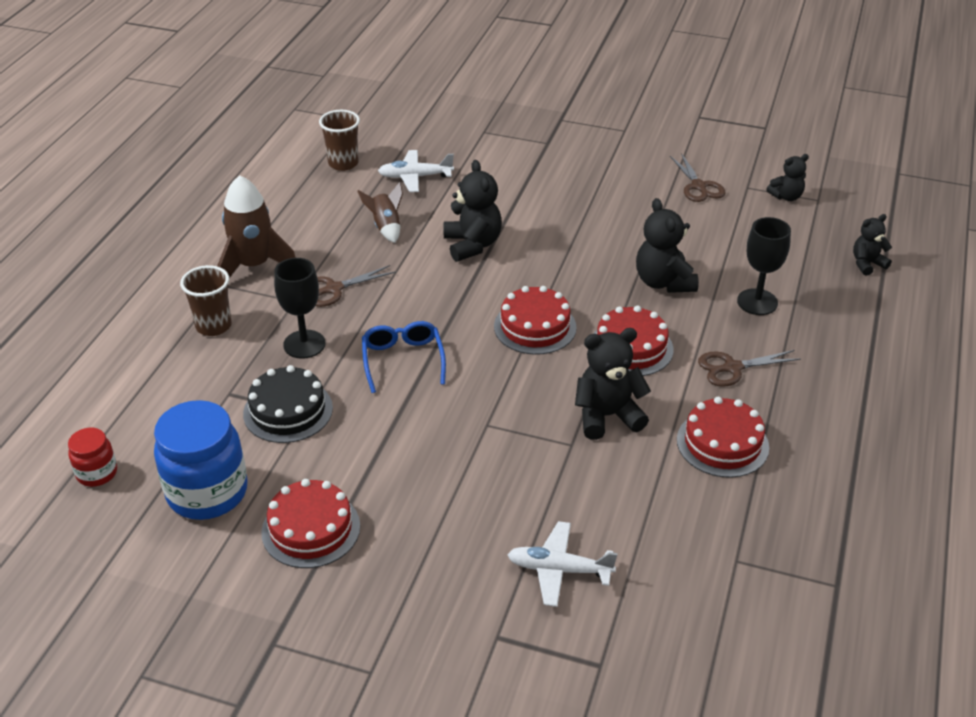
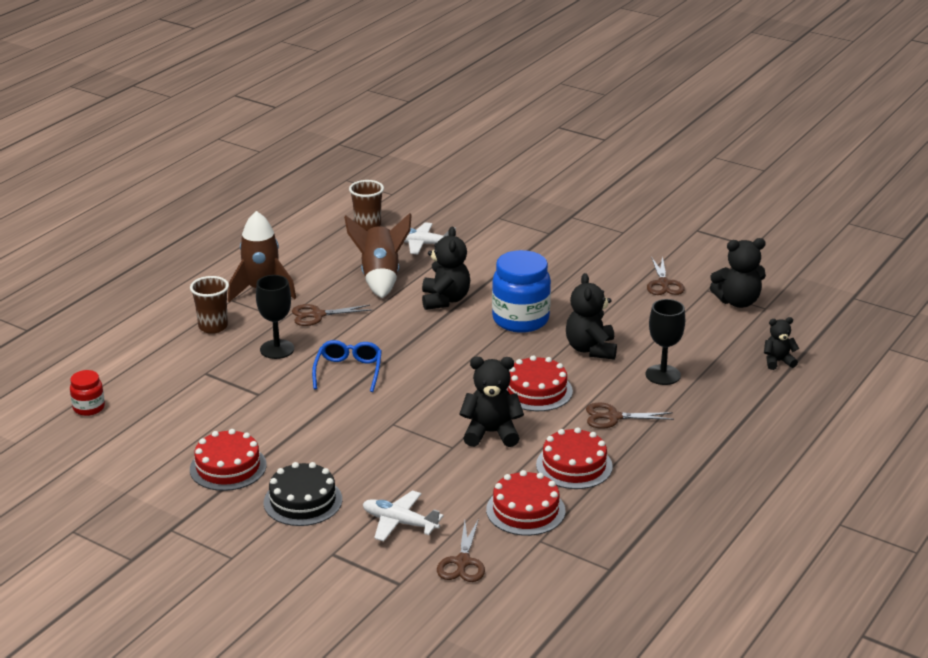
camera: 15 degrees right, 10 degrees down
(207, 492) = (163, 432): blue jar -> blue jar (520, 320)
(288, 411) = (244, 391): black cake -> black cake (303, 501)
(386, 227) = (380, 277): brown rocket -> brown rocket, size x1.75
(535, 327) = (466, 364): red cake -> red cake (525, 510)
(662, 614) = (462, 562): none -> brown scissors
(786, 196) = (737, 302): black teddy bear -> black teddy bear, size x1.65

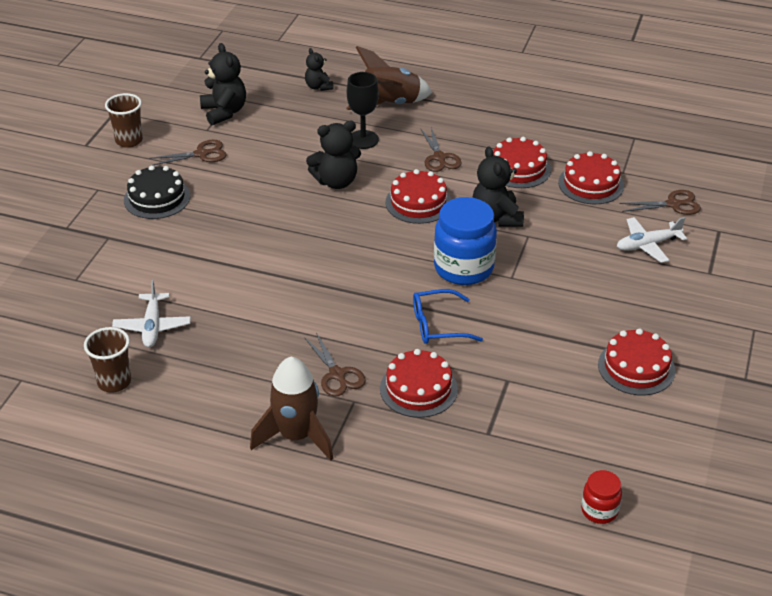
camera: 105 degrees left, 10 degrees up
(213, 327) = (392, 456): brown cup -> brown cup (129, 141)
(277, 349) = (418, 389): black goblet -> red cake
(303, 501) = (654, 306): black cake -> black cake (157, 198)
(380, 277) = (239, 344): brown rocket -> brown rocket (390, 104)
(399, 522) = (647, 245): white plane -> white plane turned 60 degrees clockwise
(445, 300) = (274, 286): black teddy bear -> none
(520, 320) = (298, 230): blue jar -> blue jar (463, 268)

